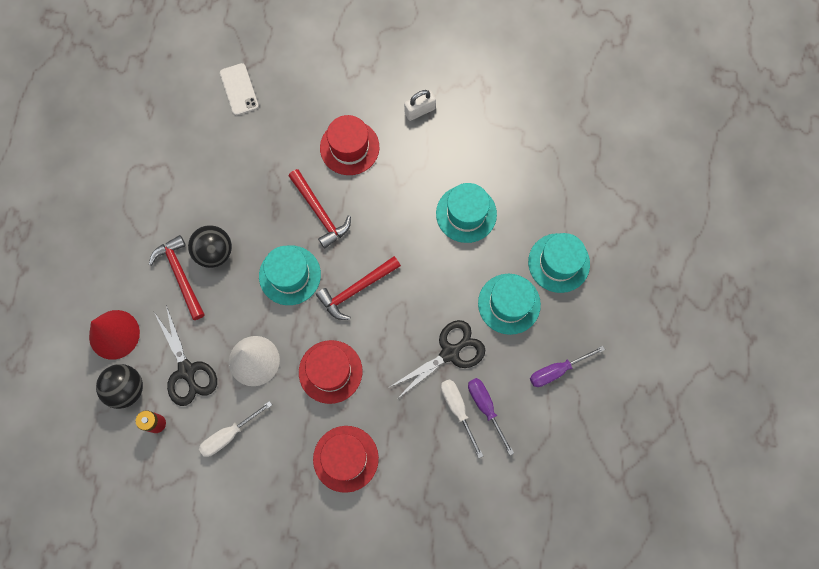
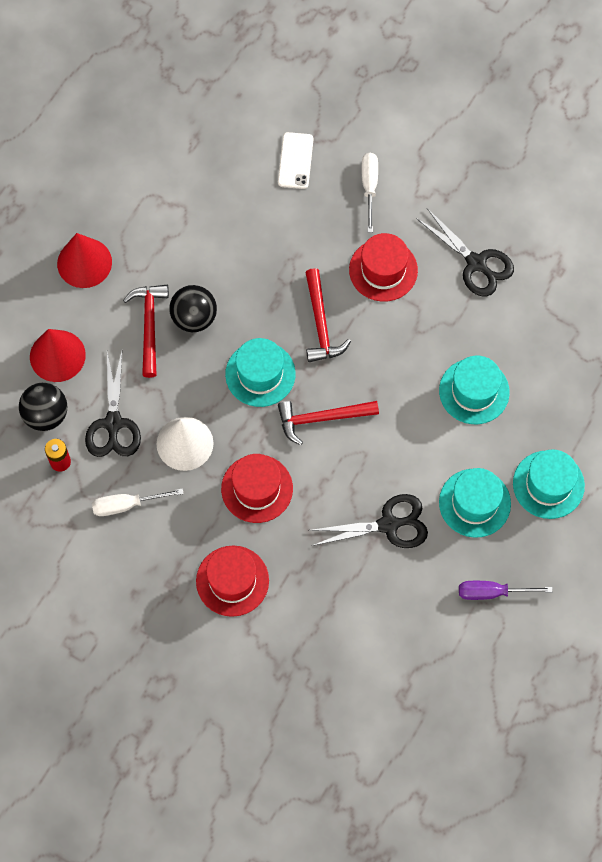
camera: 25 degrees right, 5 degrees down
(102, 246) = (84, 262): none -> red cone
(419, 111) = (476, 263): white padlock -> black scissors
(457, 409) = (369, 584): white screwdriver -> white screwdriver (369, 187)
(485, 408) = (399, 596): purple screwdriver -> none

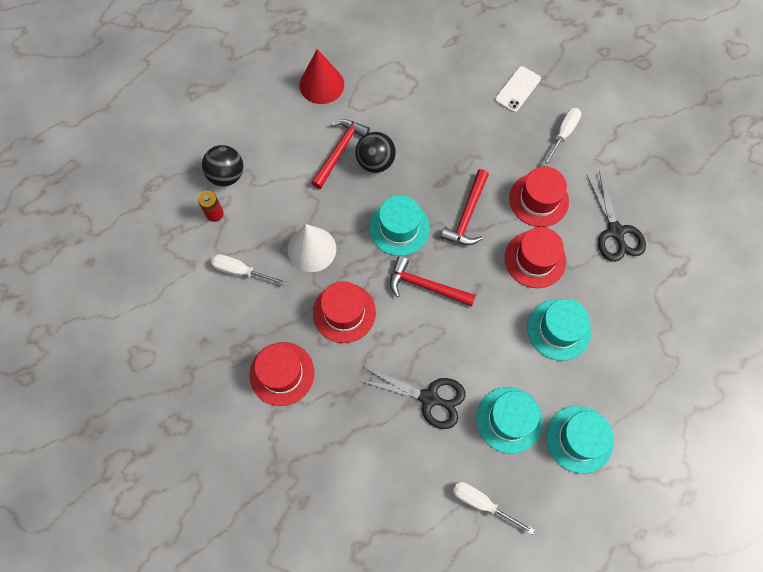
camera: 30 degrees right, 0 degrees up
(57, 356) = (261, 138): red cone -> none
(113, 423) = (270, 206): black scissors -> none
(413, 333) = (535, 259): none -> red hat
(492, 592) = (482, 503): purple screwdriver -> white screwdriver

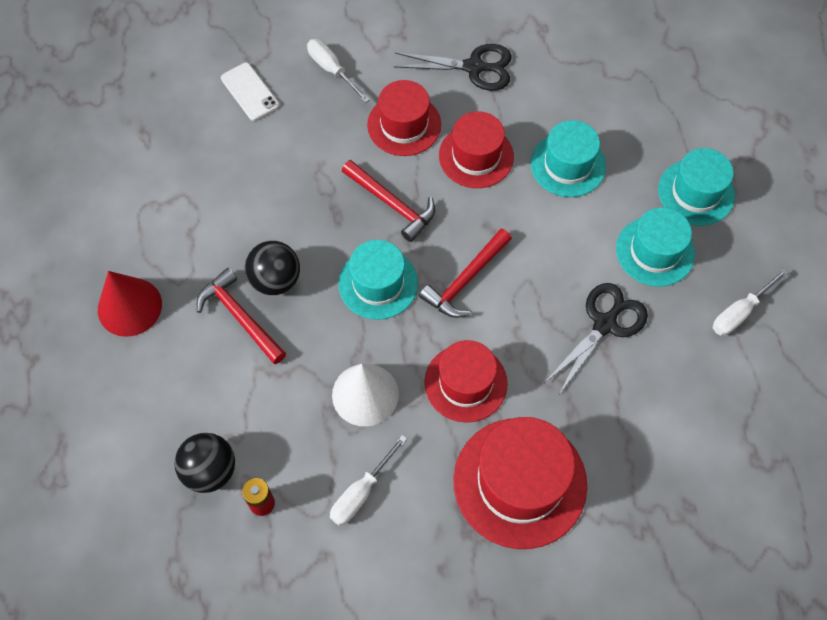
camera: 70 degrees left, 5 degrees down
(282, 373) = (520, 482): red hat -> red hat, size x1.54

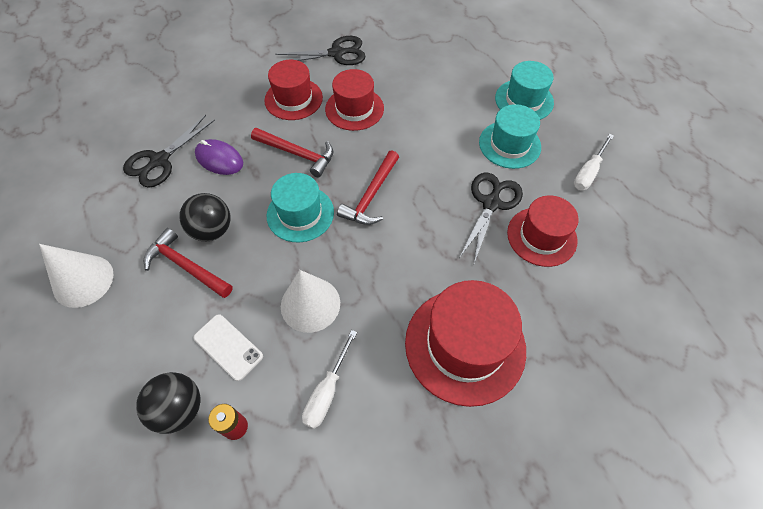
camera: 15 degrees left, 5 degrees down
(129, 307) = (83, 281): red cone -> white cone
(230, 175) = (160, 160): none -> black scissors
(250, 92) = (166, 100): white phone -> white phone (228, 347)
(299, 189) = (219, 159): none -> purple mouse
(332, 70) = (229, 74): white screwdriver -> none
(465, 383) = (394, 274): red hat -> red hat (541, 236)
(568, 165) = (425, 101): turquoise hat -> none

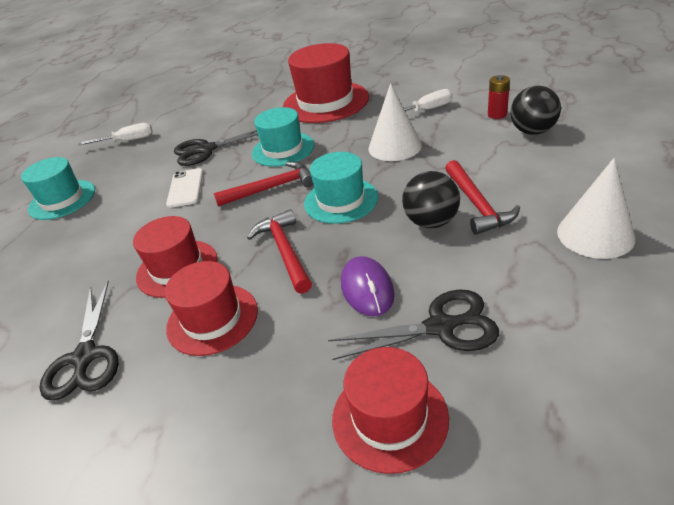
camera: 130 degrees left, 20 degrees down
(228, 347) = (475, 146): white phone -> white phone (185, 188)
(336, 53) = (85, 357): black scissors -> black scissors turned 135 degrees counterclockwise
(509, 144) = (131, 176): turquoise hat -> turquoise hat (283, 149)
(541, 236) = (211, 125): red hat -> red hat (389, 417)

